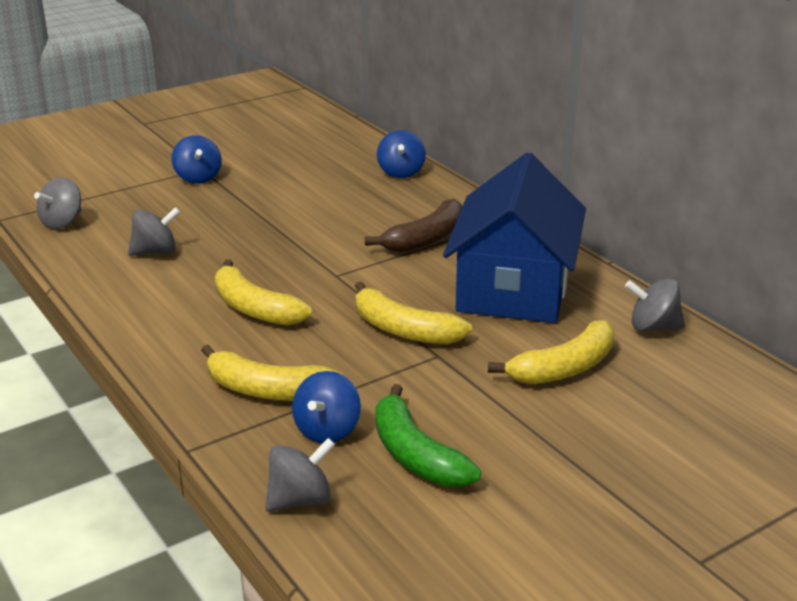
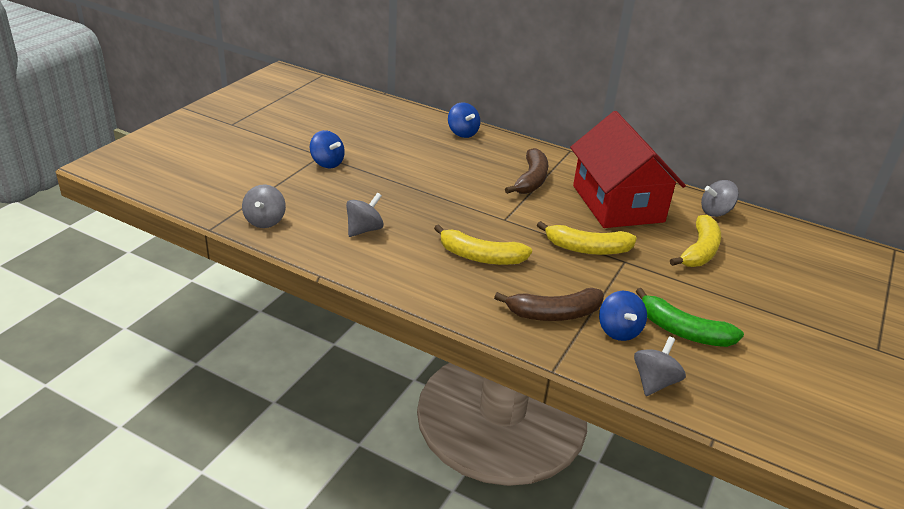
camera: 30 degrees left, 5 degrees up
(267, 390) = (554, 314): yellow banana -> brown banana
(513, 288) = (617, 203): blue house -> red house

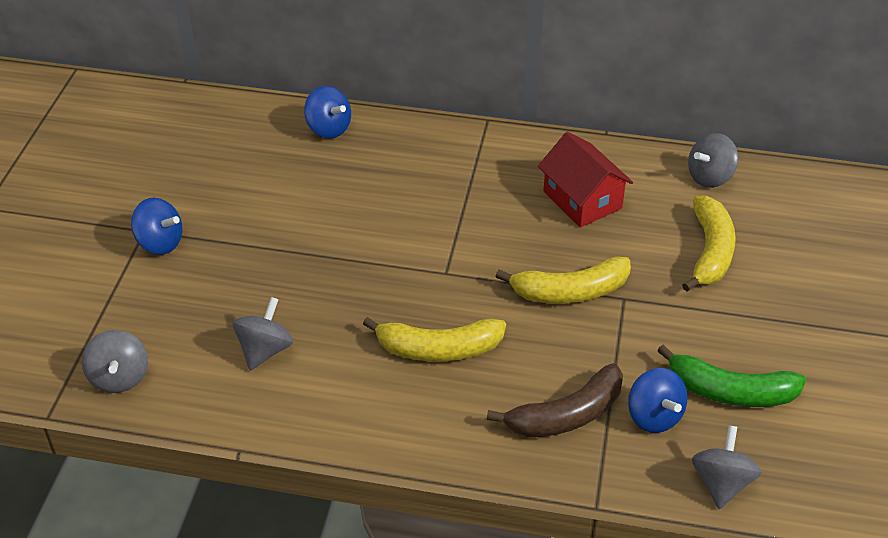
camera: 15 degrees left, 10 degrees up
(531, 180) = (455, 191): brown banana -> none
(617, 203) = (582, 200): red house -> red house, size x0.57

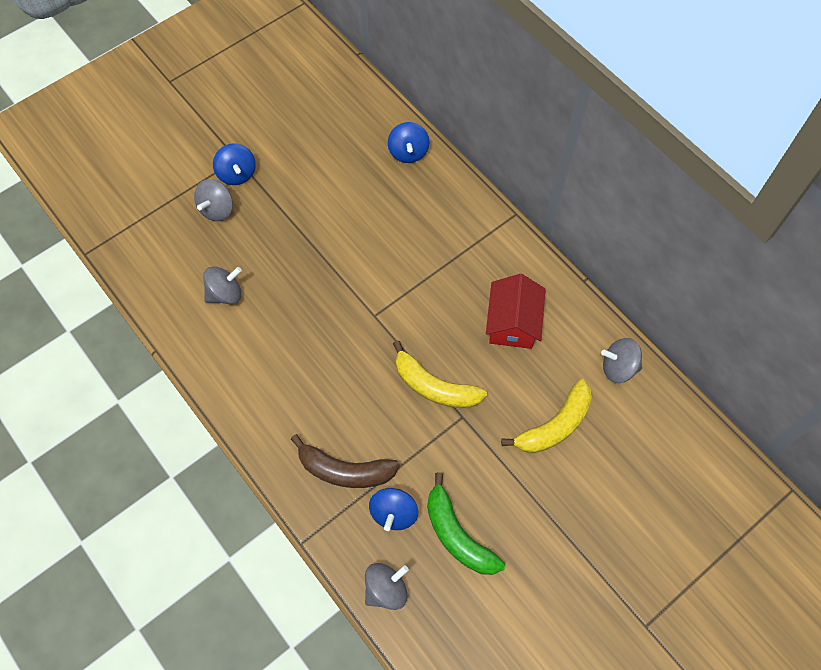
camera: 40 degrees right, 20 degrees up
(119, 377) = (139, 255): grey spinning top -> grey spinning top (217, 209)
(438, 349) = (318, 367): yellow banana -> none

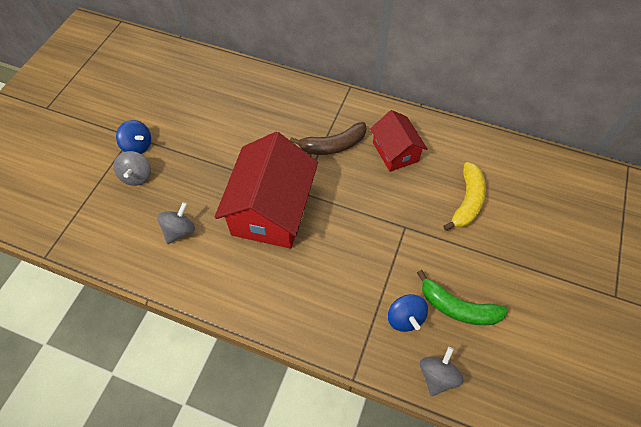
camera: 30 degrees left, 5 degrees down
(331, 320) = (271, 210): none -> red house
(345, 470) = (350, 307): brown banana -> brown banana (333, 145)
(408, 152) = (254, 80): blue spinning top -> none
(434, 386) = (373, 217): yellow banana -> none
(618, 367) = (479, 146): grey spinning top -> none

